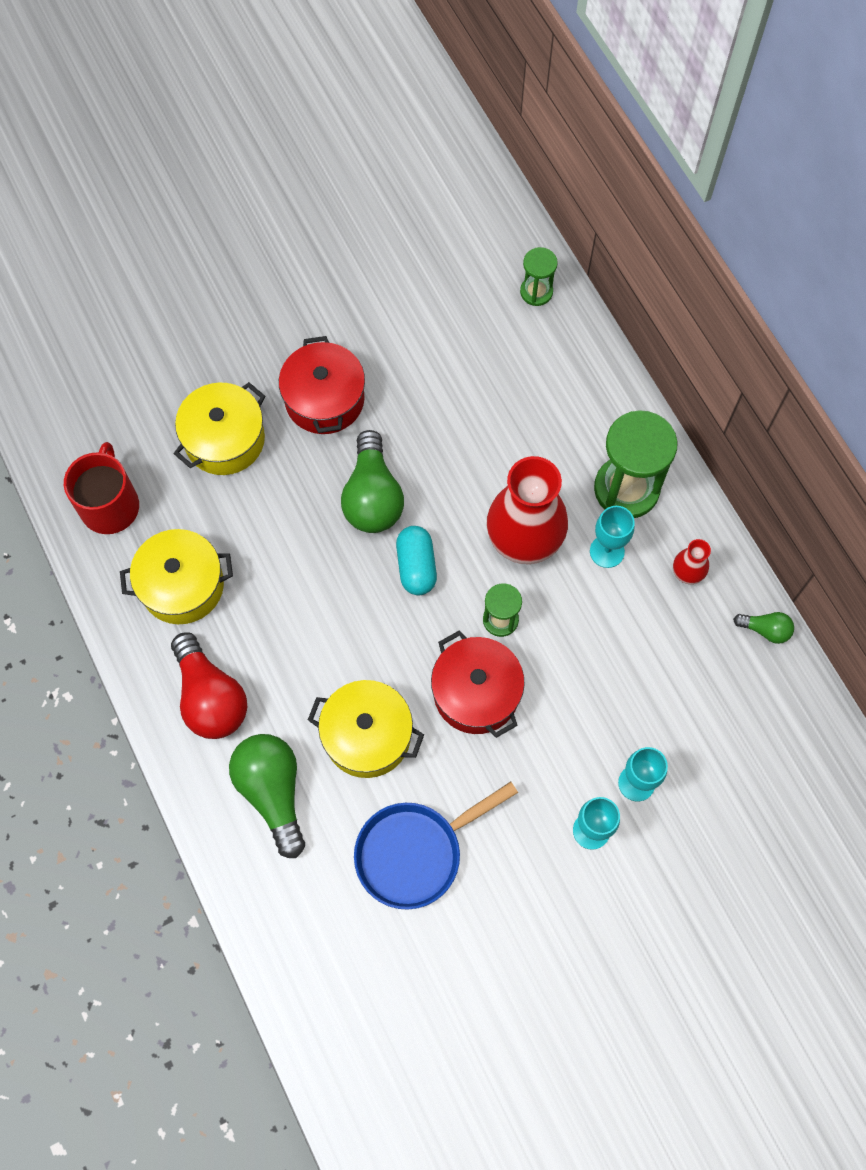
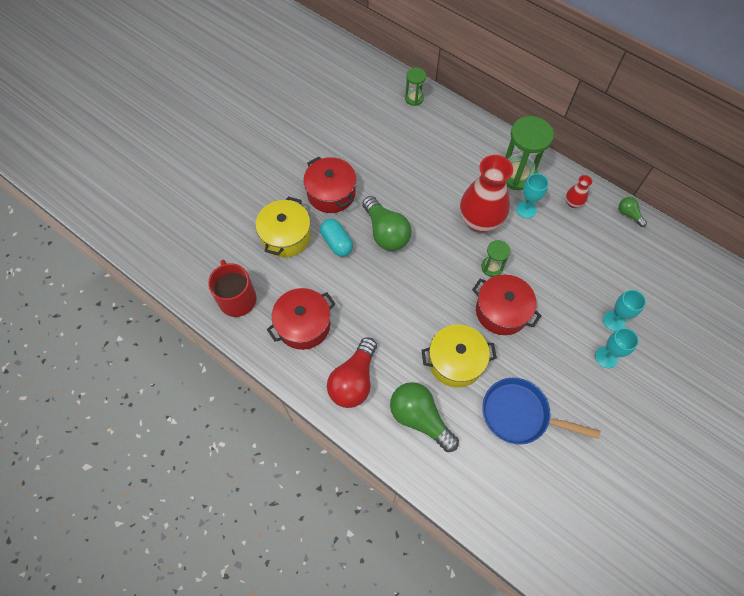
camera: 25 degrees left, 5 degrees down
(182, 585) = (303, 325): yellow pot -> red pot
(210, 697) = (354, 380): red light bulb -> red light bulb turned 75 degrees clockwise
(415, 852) = (519, 414): blue pan -> blue pan turned 75 degrees clockwise
(416, 566) = (430, 259): turquoise capsule -> turquoise capsule (337, 243)
(765, 630) = (629, 214): green light bulb -> green light bulb turned 120 degrees counterclockwise

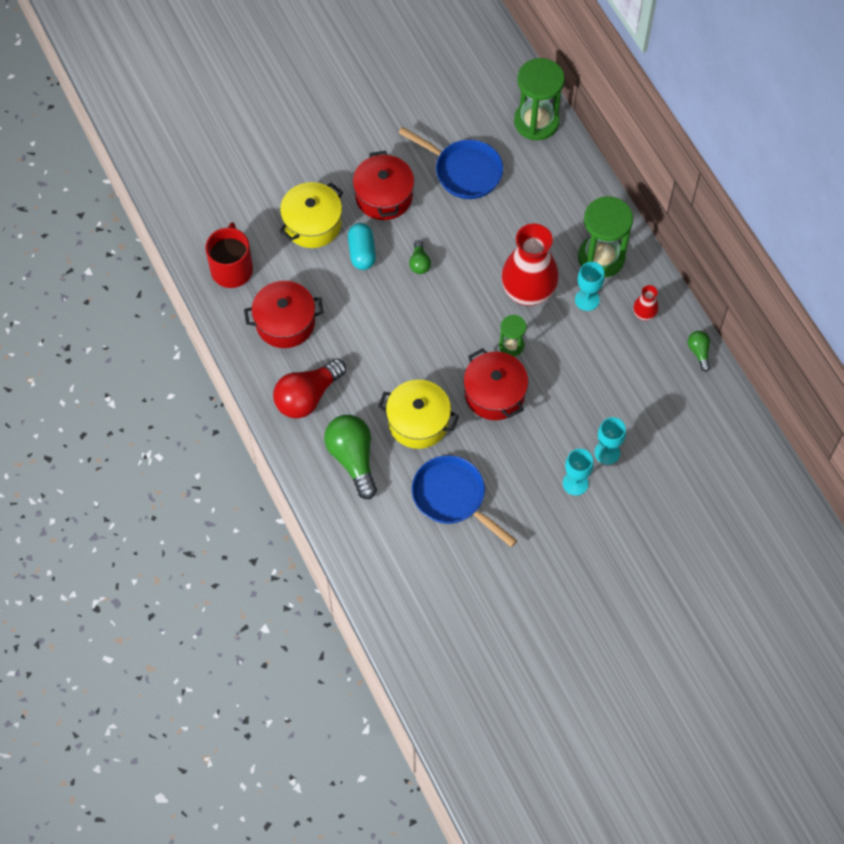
camera: 25 degrees right, 0 degrees up
(381, 152) = (464, 171): none -> blue pan
(386, 232) = (419, 263): green light bulb -> green light bulb, size x0.49
(414, 98) = (536, 121): green hourglass -> green hourglass, size x1.90

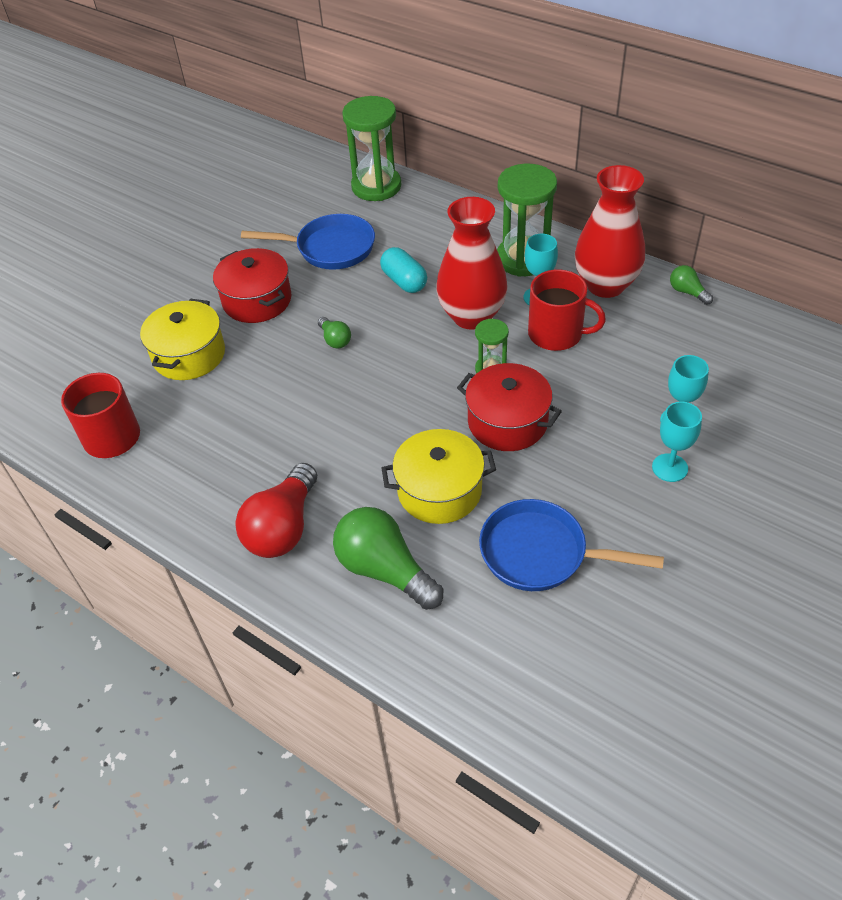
camera: 25 degrees left, 15 degrees down
(285, 322) = (209, 461): red pot -> none
(362, 252) = (263, 357): turquoise capsule -> turquoise capsule (404, 281)
(577, 339) = (556, 334): none -> red mug
(644, 314) = (605, 285): red vase -> red vase, size x2.25

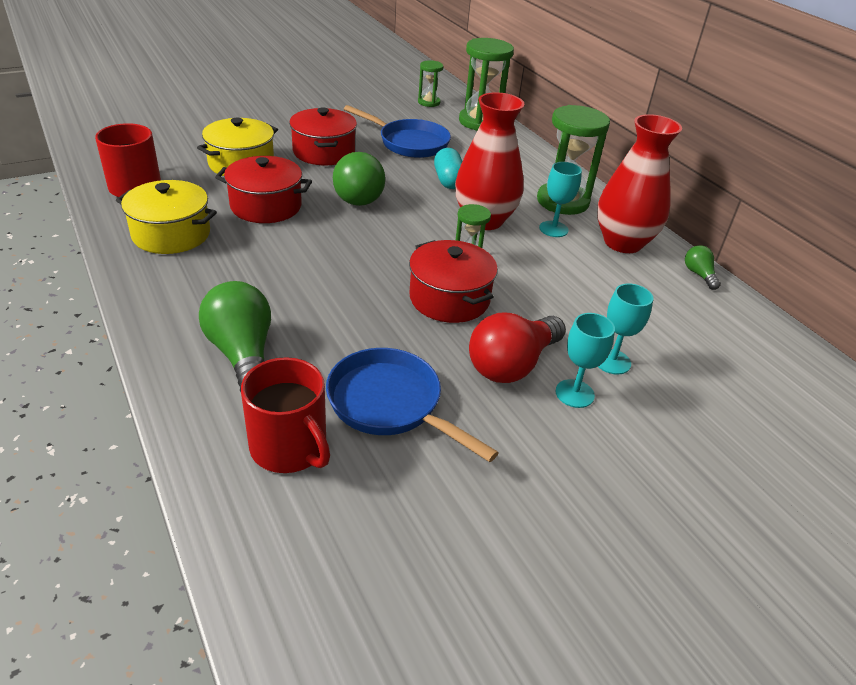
camera: 20 degrees right, 10 degrees down
(261, 397) = (266, 206): none -> red pot
(283, 527) = (194, 291): red light bulb -> red light bulb (512, 364)
(305, 181) = (429, 102): none -> green hourglass
(335, 340) = (358, 194): green light bulb -> green light bulb, size x2.04
(439, 491) = (344, 321): yellow pot -> yellow pot (171, 234)
(556, 334) = (548, 258): red mug -> red mug (289, 447)

